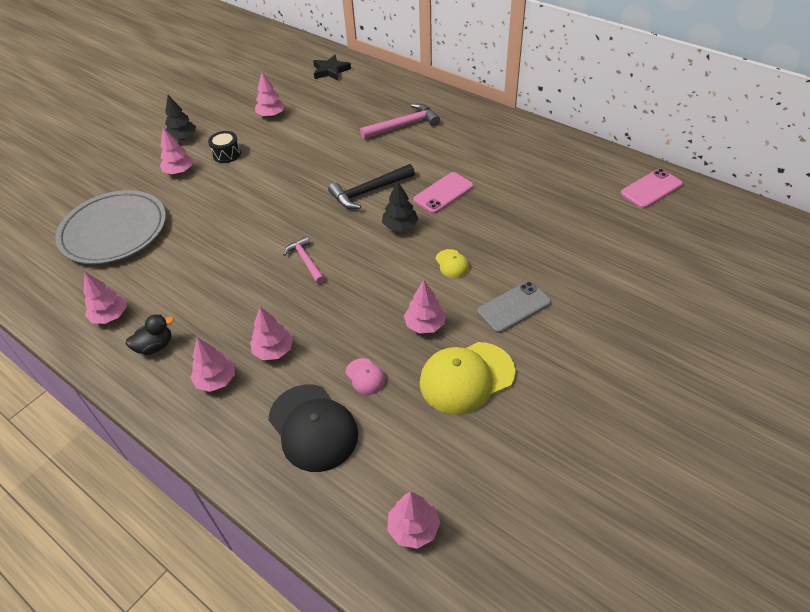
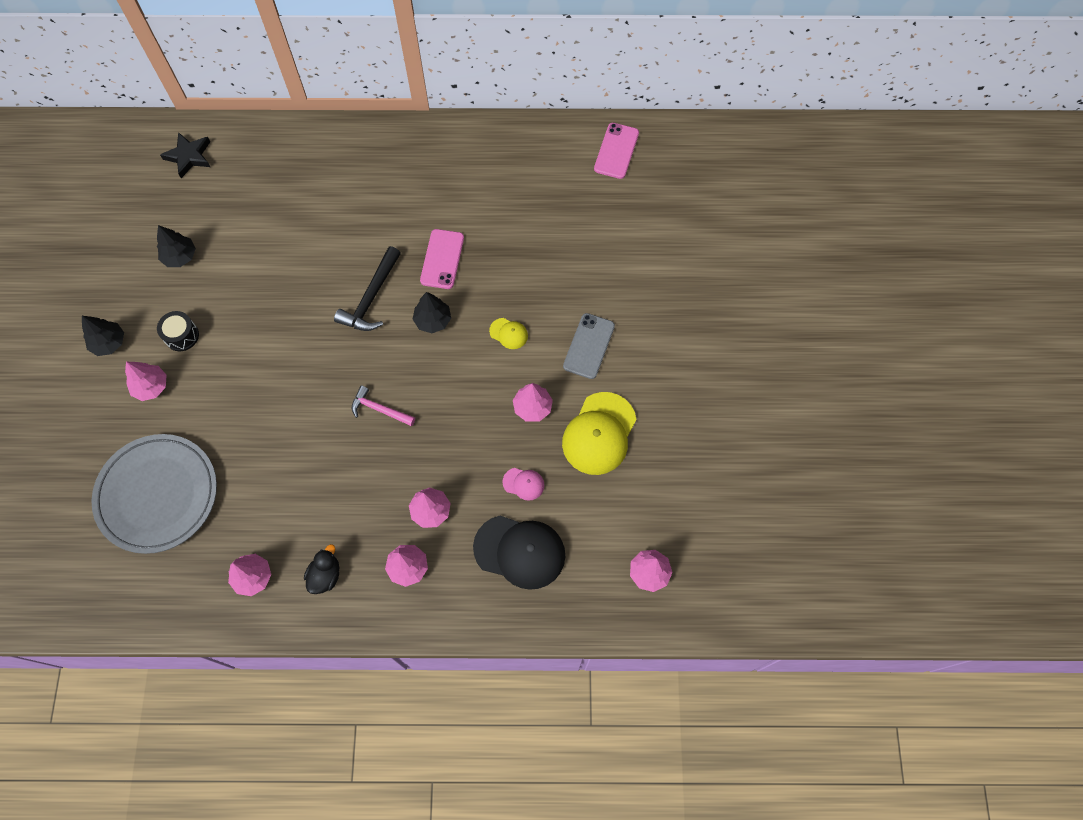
camera: 40 degrees left, 20 degrees up
(271, 115) = (180, 256): pink tree -> black tree
(403, 125) = (336, 194): pink hammer -> none

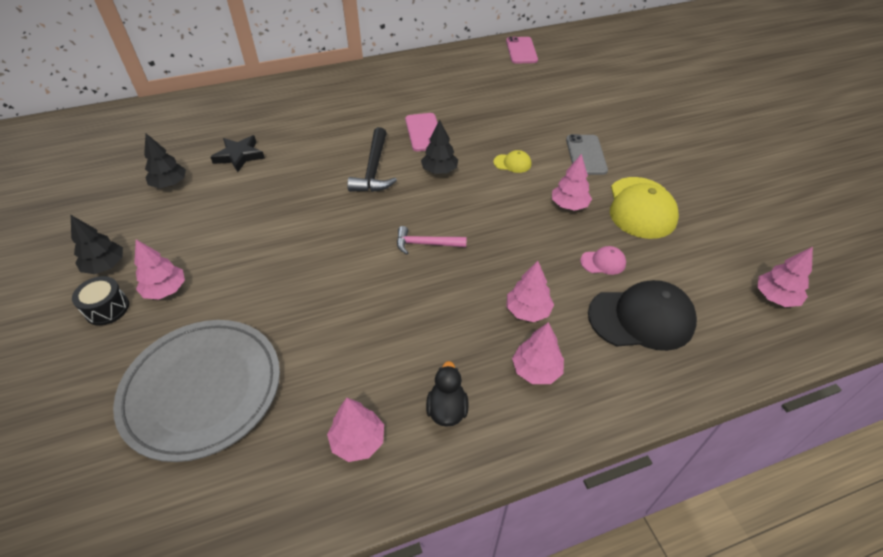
camera: 20 degrees left, 20 degrees down
(181, 336) = (189, 240): black drum -> black drum (107, 309)
(189, 156) = (159, 120): black star -> black star (239, 156)

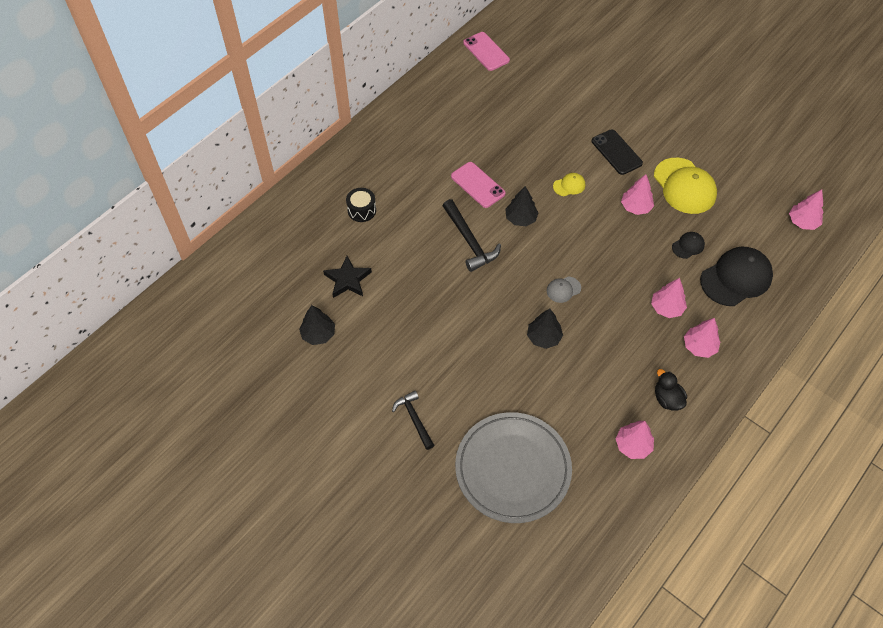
camera: 30 degrees left, 10 degrees up
(105, 266) = (348, 425): black tree -> black tree (543, 337)
(107, 309) = (388, 454): black drum -> black drum (362, 210)
(166, 290) = (414, 419): pink tree -> black hammer
(426, 244) = (563, 289): pink hammer -> grey cap
(586, 155) = (616, 152): grey phone -> black phone
(603, 262) = (688, 246): pink cap -> black cap

